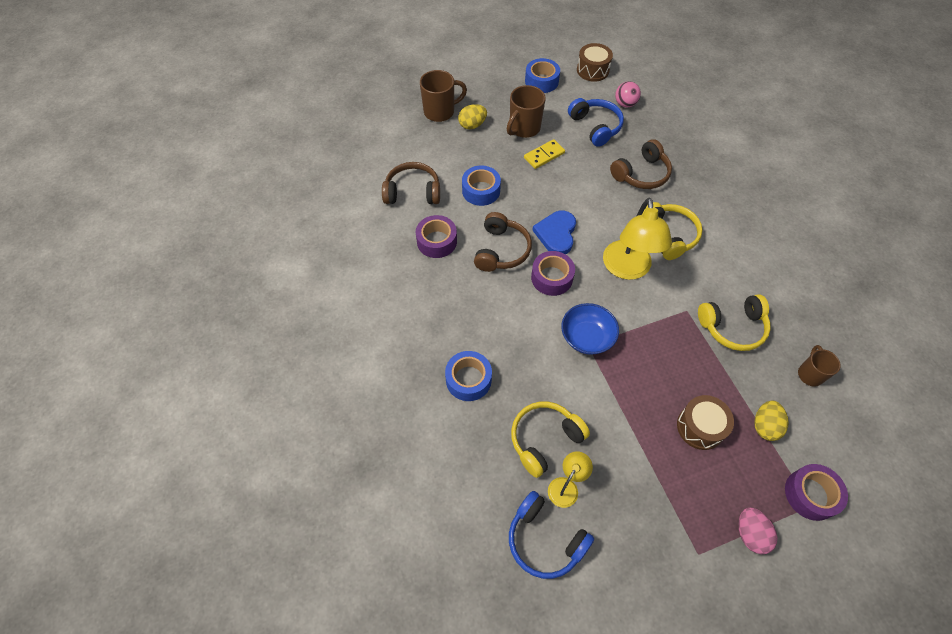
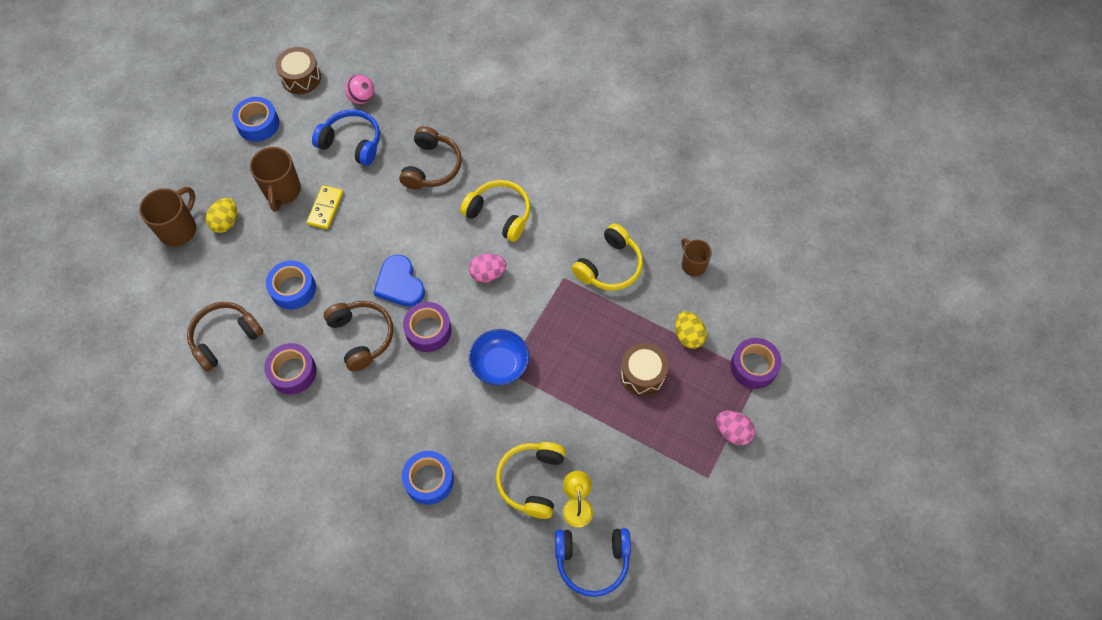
camera: 40 degrees left, 5 degrees up
(627, 269) = (488, 274): yellow lamp -> pink egg

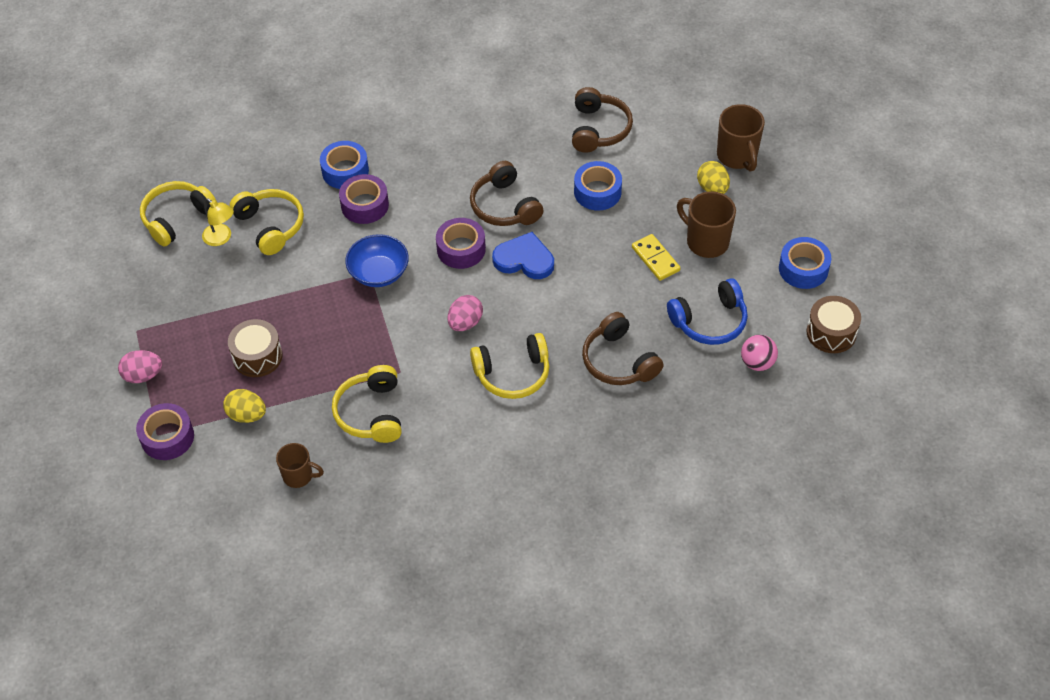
camera: 135 degrees right, 10 degrees down
(293, 372) = (523, 149): purple tape -> purple tape (365, 205)
(361, 337) = (505, 206): brown headphones -> brown headphones turned 45 degrees clockwise
(592, 560) = (177, 218): blue headphones -> yellow headphones

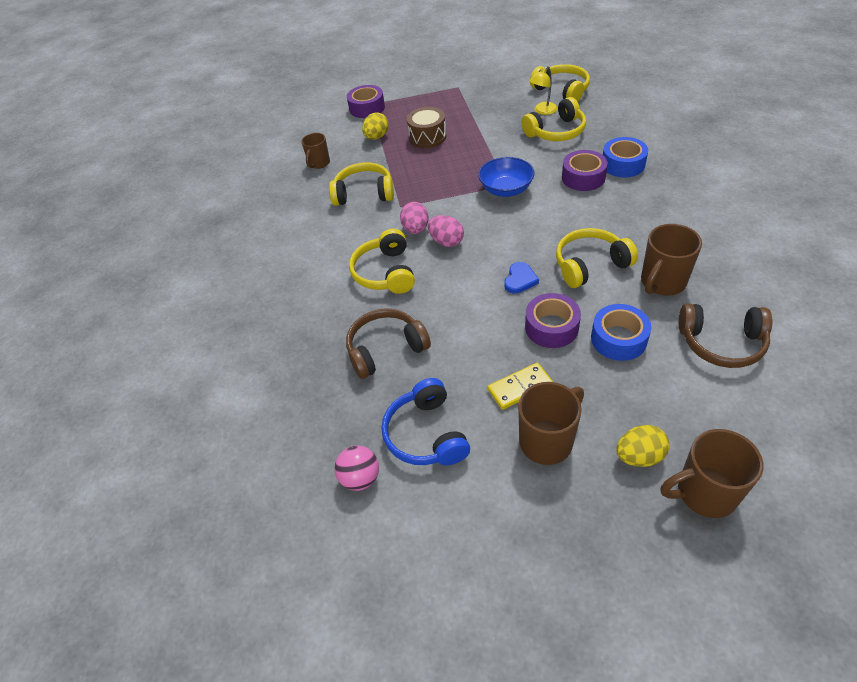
camera: 100 degrees right, 5 degrees down
(143, 375) = (419, 93): pink egg -> pink egg (415, 229)
(461, 249) = (533, 237): purple tape -> purple tape (551, 327)
(505, 206) = (590, 265): brown headphones -> yellow headphones
(524, 259) = (520, 280): blue heart -> blue heart, size x0.63
(528, 158) = (662, 282): none -> brown mug
(803, 269) = (501, 554): blue tape -> none
(831, 333) = (391, 574): brown drum -> none

